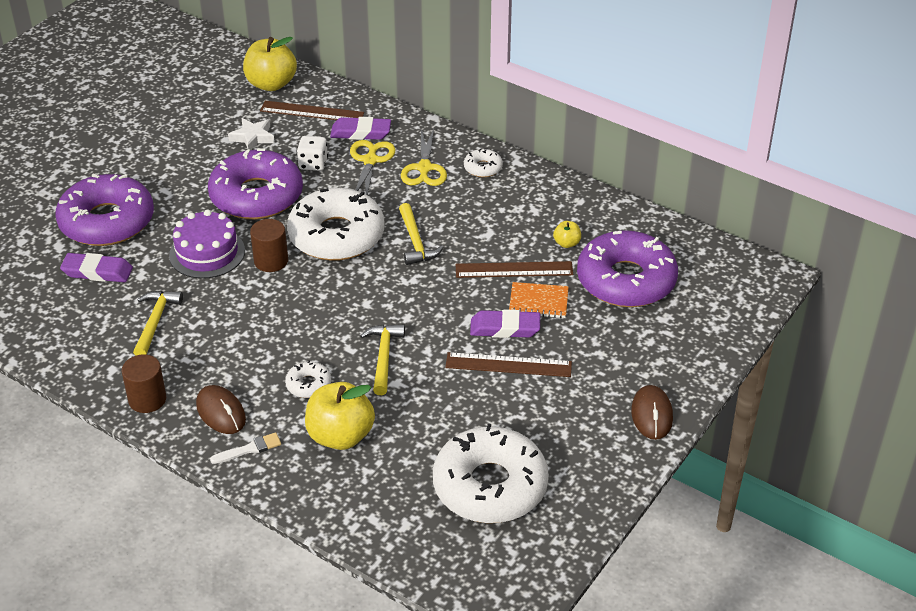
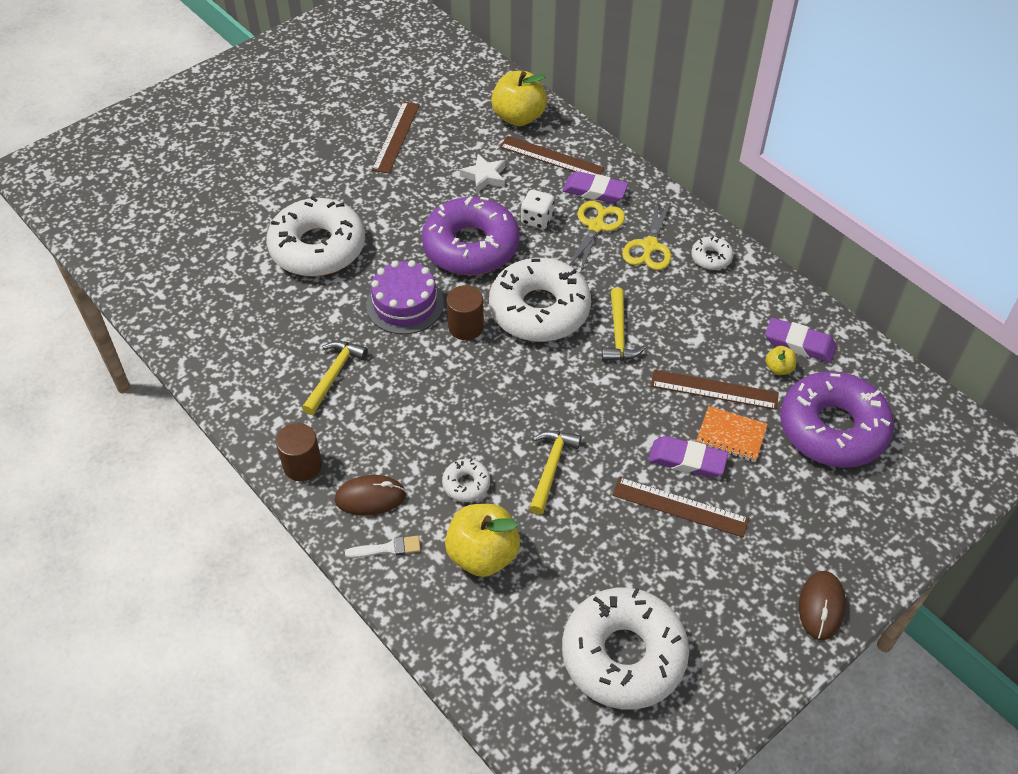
camera: 15 degrees right, 10 degrees up
(97, 272) = (293, 304): purple eraser -> purple eraser (799, 344)
(107, 221) = (318, 247): purple donut -> white donut
(157, 118) = (396, 137): none -> brown ruler
(221, 412) = (370, 497): brown mouse -> brown mouse turned 75 degrees counterclockwise

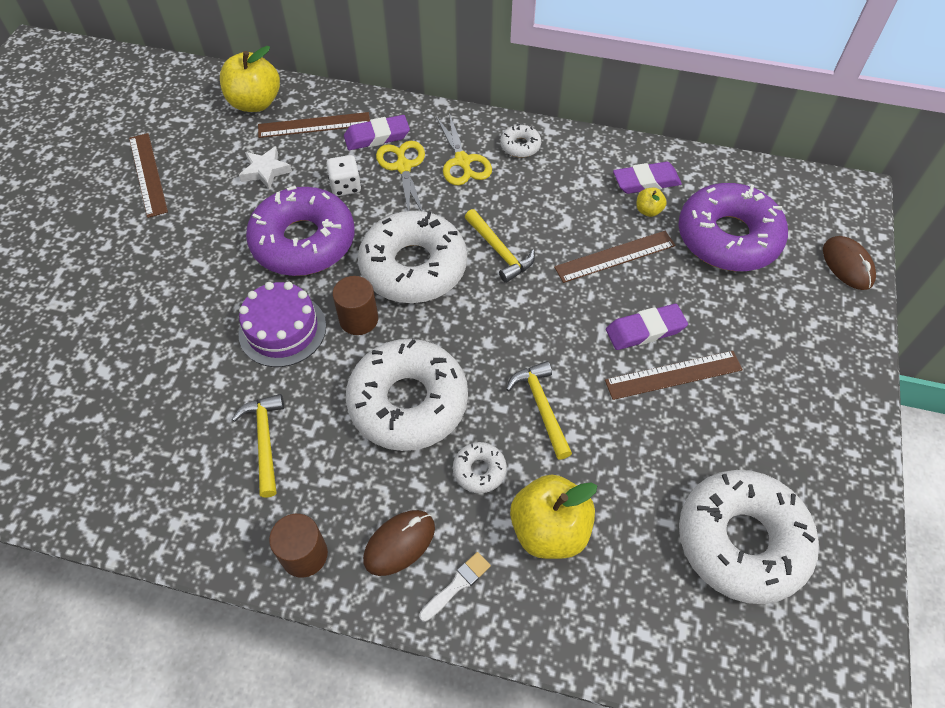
camera: 35 degrees left, 5 degrees up
(318, 247) = (148, 321): white donut -> white donut (408, 402)
(731, 435) = (660, 288): orange notebook -> none
(821, 606) = (845, 391): brown mouse -> brown mouse (847, 265)

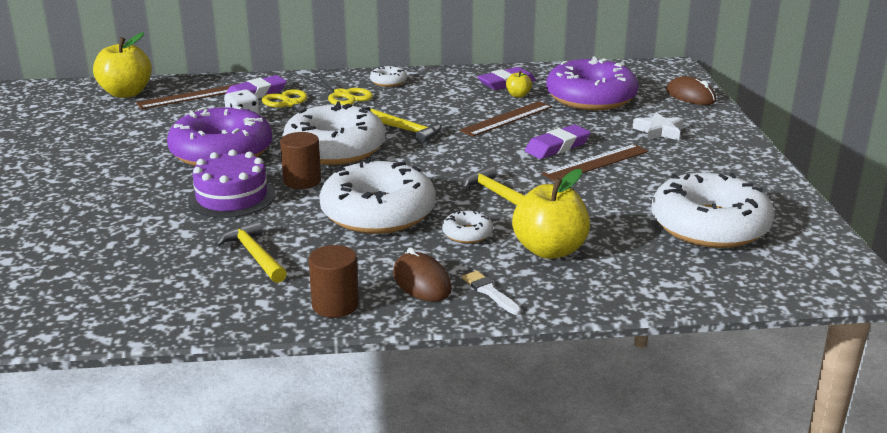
camera: 20 degrees left, 30 degrees down
(148, 174) = (39, 141): brown ruler -> none
(265, 171) = (159, 124): white star -> white star (659, 131)
(399, 543) = (421, 282): brown mouse -> brown mouse turned 60 degrees counterclockwise
(457, 584) = (489, 292): white brush -> white brush turned 60 degrees counterclockwise

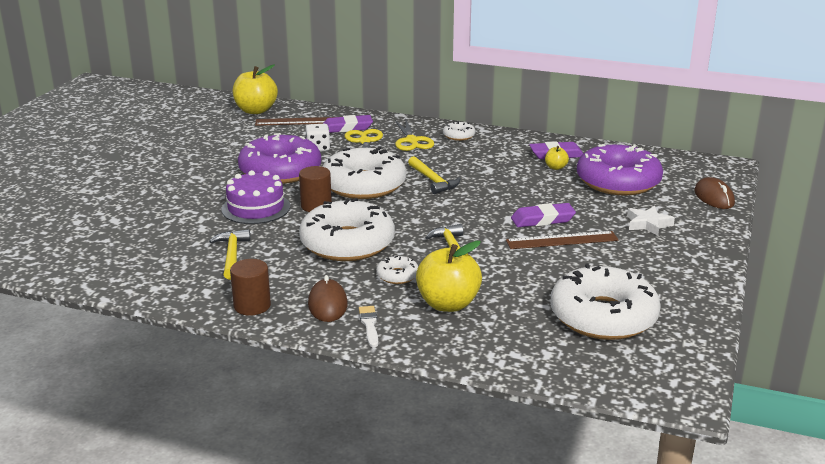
camera: 25 degrees right, 0 degrees up
(506, 118) = (525, 186): brown ruler -> none

